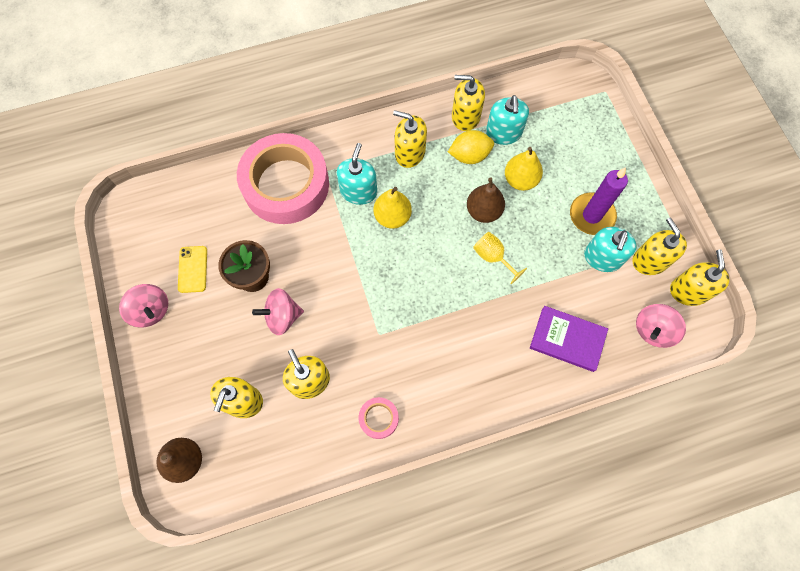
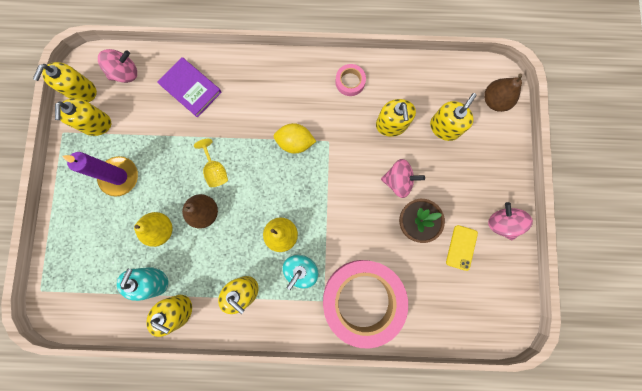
camera: 160 degrees left, 10 degrees up
(469, 155) = (192, 269): yellow lemon -> yellow lemon (295, 142)
(602, 258) = (131, 139): turquoise soap dispenser -> none

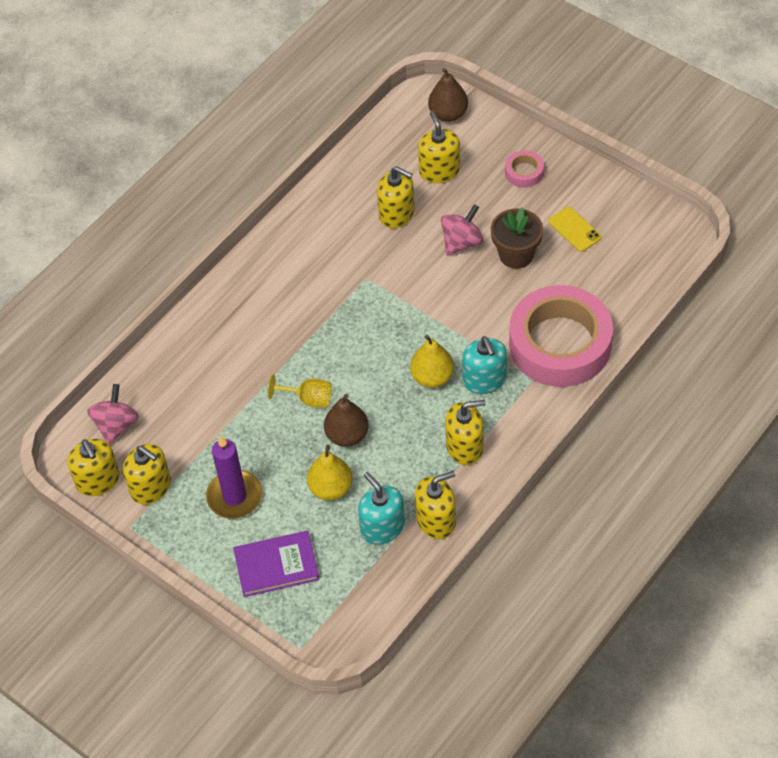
camera: 50 degrees left, 25 degrees down
(191, 88) = (193, 371): purple book -> purple book (276, 566)
(295, 142) = (341, 309): yellow lemon -> none
(350, 82) = (318, 222): pink tape -> pink tape (524, 172)
(502, 223) = (578, 182): pink spinning top -> none

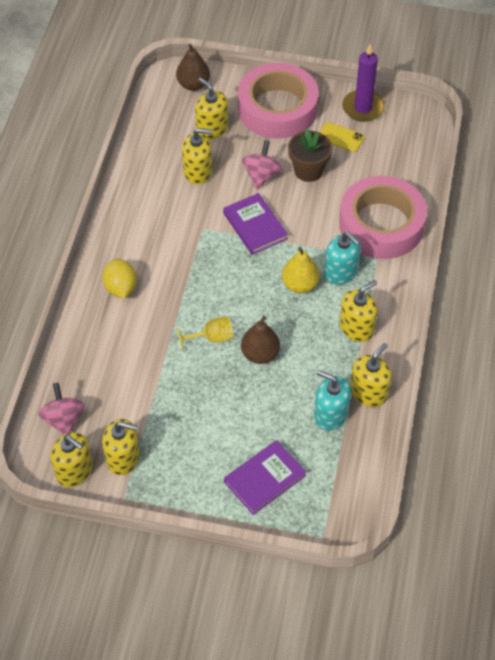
camera: 30 degrees left, 0 degrees up
(234, 496) = (198, 437): purple candle -> purple candle (363, 108)
(246, 311) = (120, 288): none -> yellow lemon
(331, 488) = (272, 400): yellow pear -> none
(422, 295) = (255, 226): none -> purple book
(524, 172) = (277, 108): pink tape -> pink tape, size x2.47

